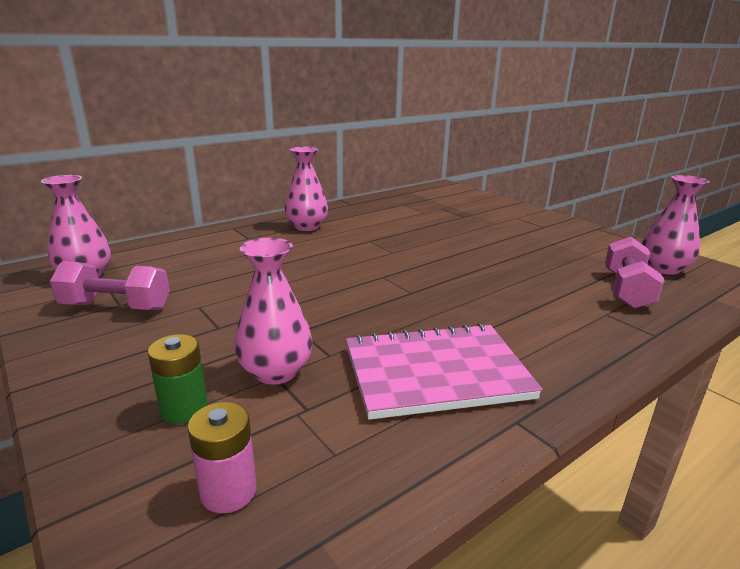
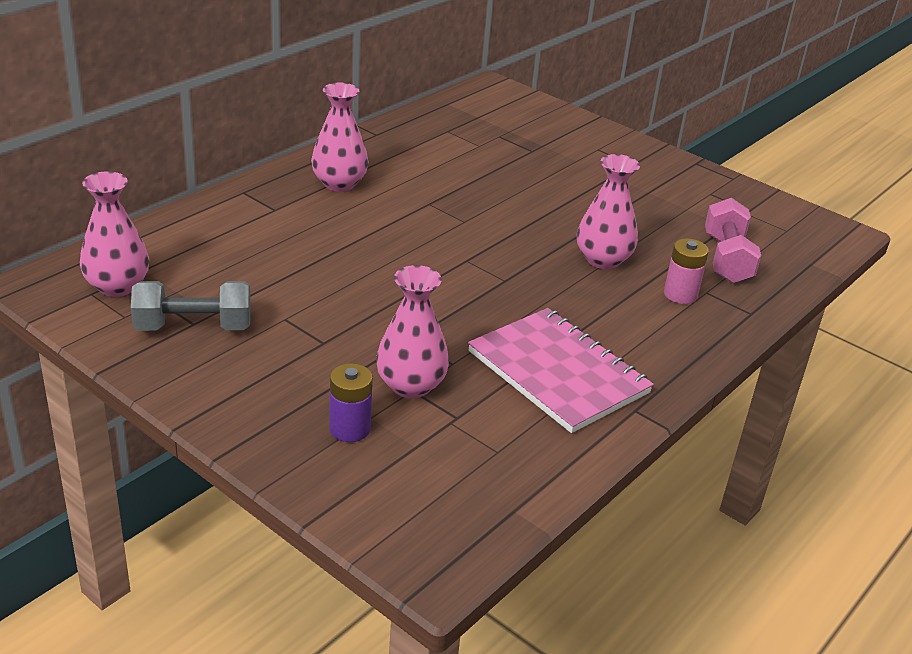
camera: 15 degrees left, 10 degrees up
(116, 307) = (193, 327): pink dumbbell -> grey dumbbell
(184, 409) = (350, 429): green battery -> purple battery
(228, 491) = (429, 486): pink battery -> pink battery (680, 294)
(436, 373) = (558, 372): pink notebook -> pink notebook turned 75 degrees clockwise
(663, 268) = (766, 225): pink vase -> pink vase (603, 260)

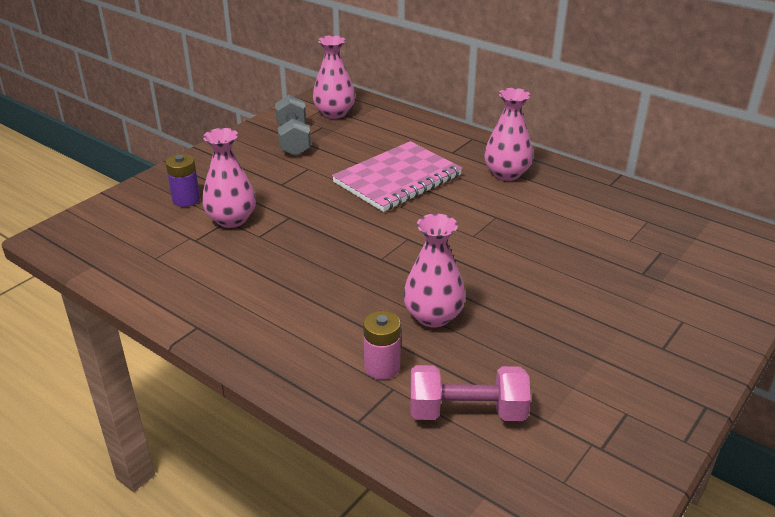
camera: 90 degrees right, 0 degrees up
(558, 372) = (247, 286): pink notebook -> pink notebook (397, 179)

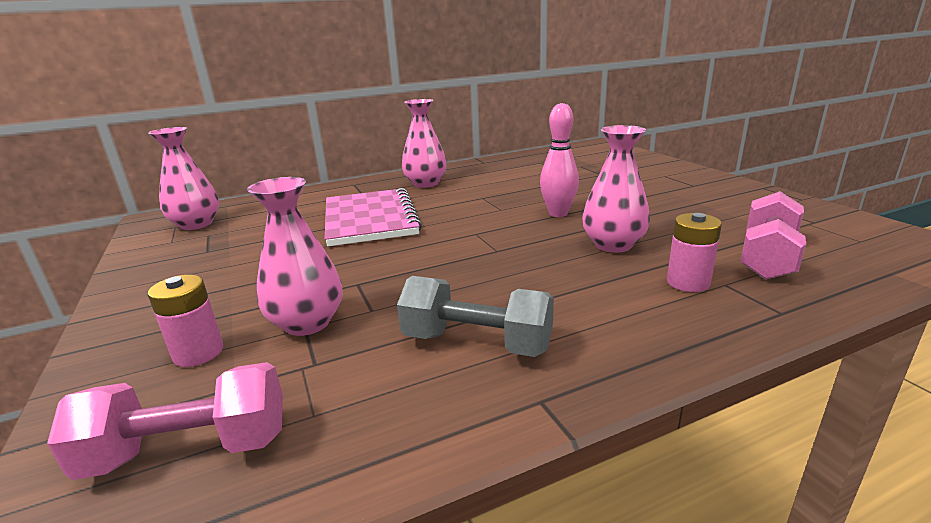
camera: 60 degrees left, 10 degrees down
(119, 235) = (189, 449): none -> pink dumbbell
(186, 200) = (198, 353): purple battery -> pink battery
(293, 140) = (203, 253): grey dumbbell -> grey dumbbell (477, 342)
(487, 270) = (558, 213): none -> pink bowling pin

